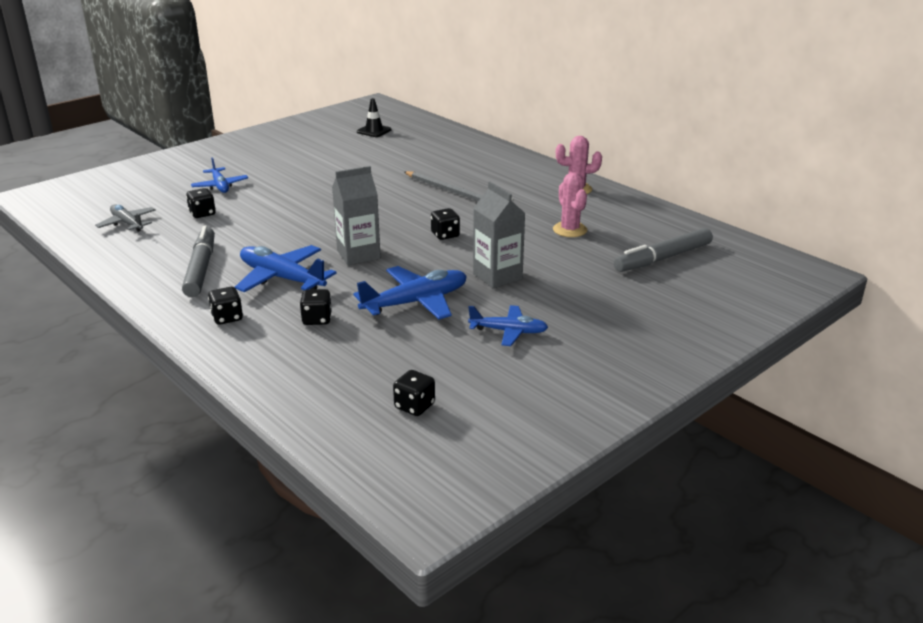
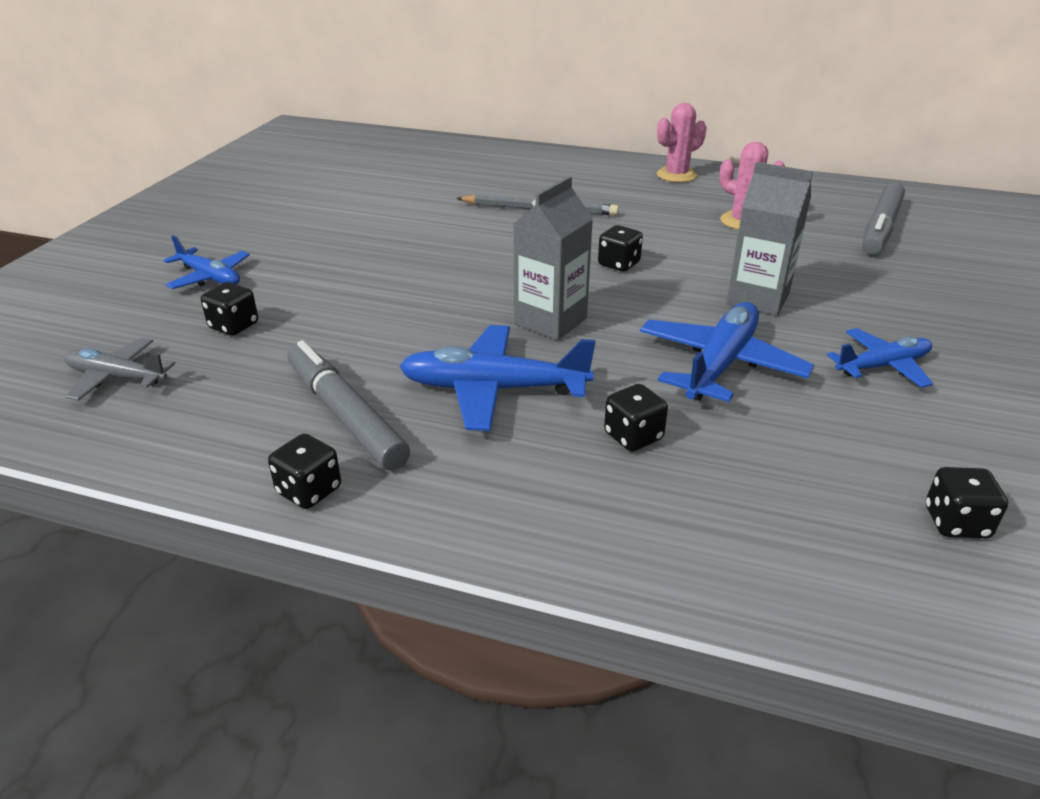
camera: 30 degrees left, 5 degrees up
(227, 318) = (498, 484): black dice -> black dice (309, 491)
(374, 131) = (340, 159): black traffic cone -> none

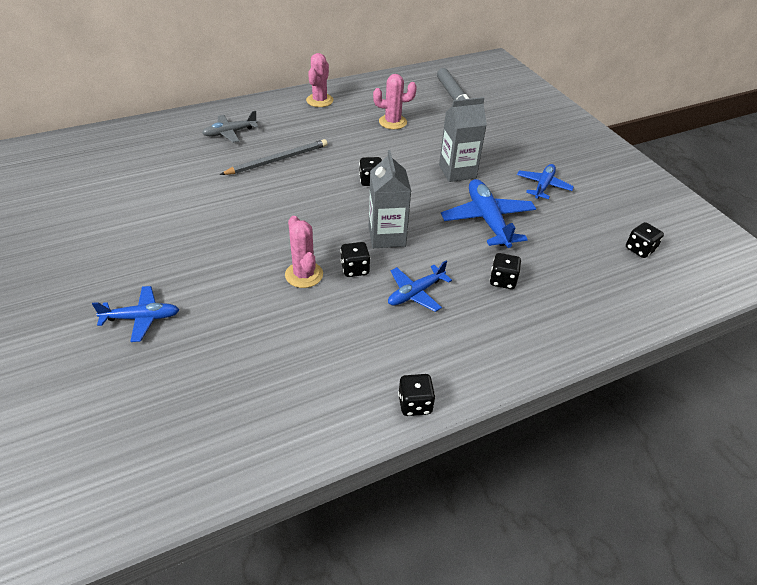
camera: 45 degrees left, 10 degrees up
(117, 377) = (202, 421): grey plane -> grey plane (230, 133)
(234, 326) = (219, 341): black dice -> black dice (355, 269)
(345, 415) = (369, 354): grey marker -> none
(400, 313) = (304, 275): none -> pink cactus
(493, 389) = (415, 293): blue plane -> blue plane, size x0.63

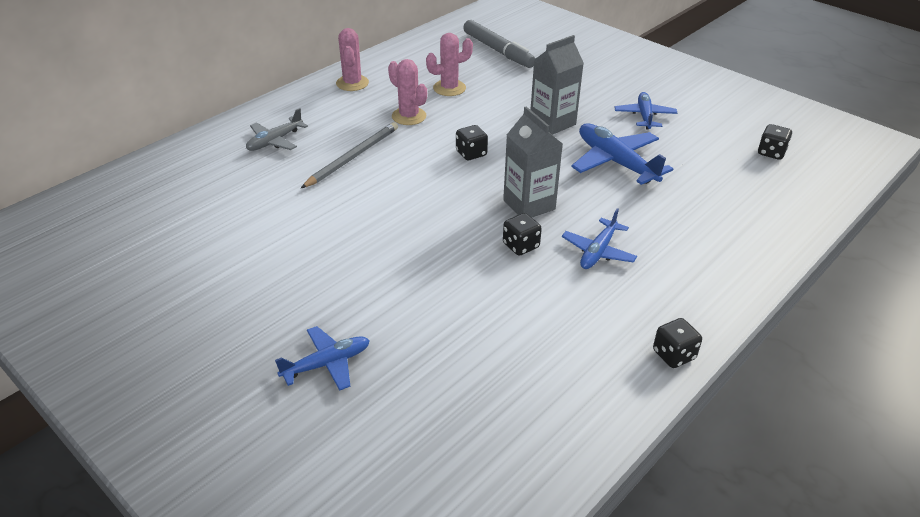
camera: 20 degrees left, 5 degrees down
(304, 275) = (472, 266): pink cactus -> pink cactus (409, 116)
(502, 280) = (671, 215): black dice -> none

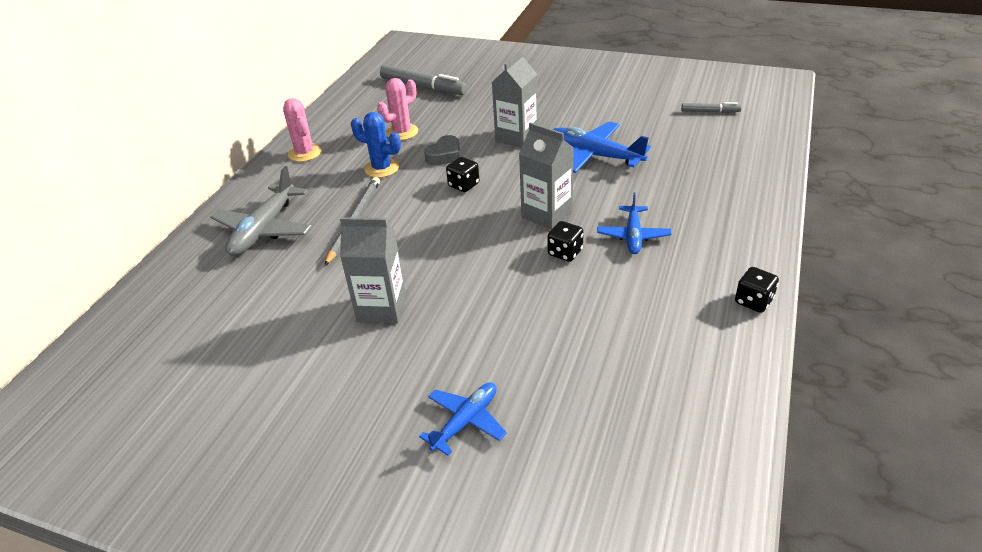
camera: 20 degrees left, 0 degrees up
(275, 141) = (264, 229): grey plane -> grey plane, size x1.59
(324, 241) = (381, 308): none -> grey carton
(409, 116) = (382, 168): pink cactus -> blue cactus
(473, 120) = (445, 155): none -> grey heart
(644, 116) = (590, 110): blue plane -> none
(771, 153) = (710, 111): black dice -> grey marker

